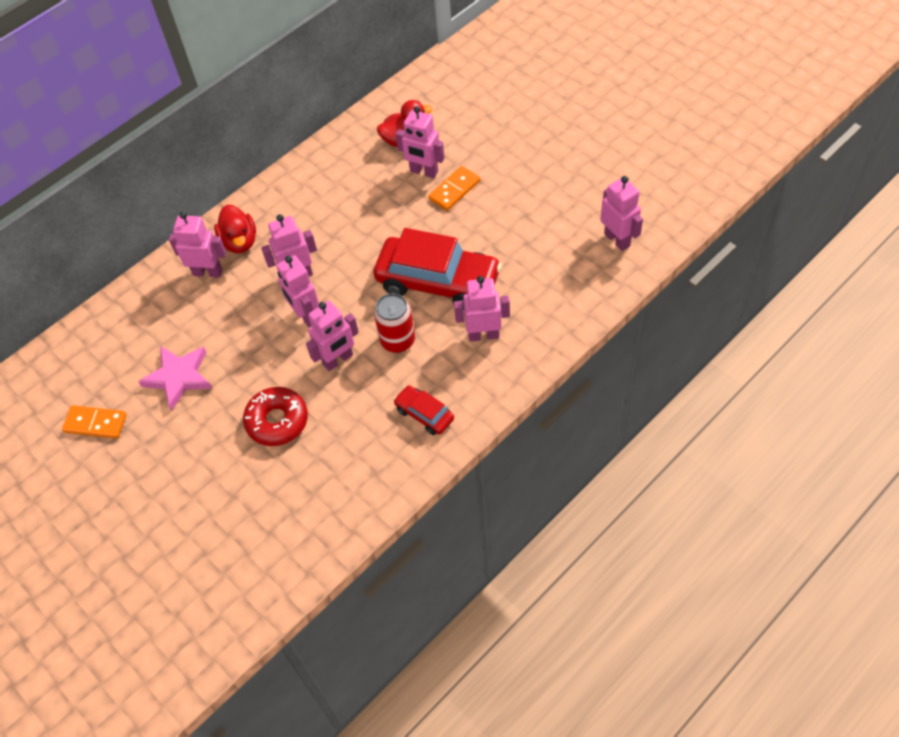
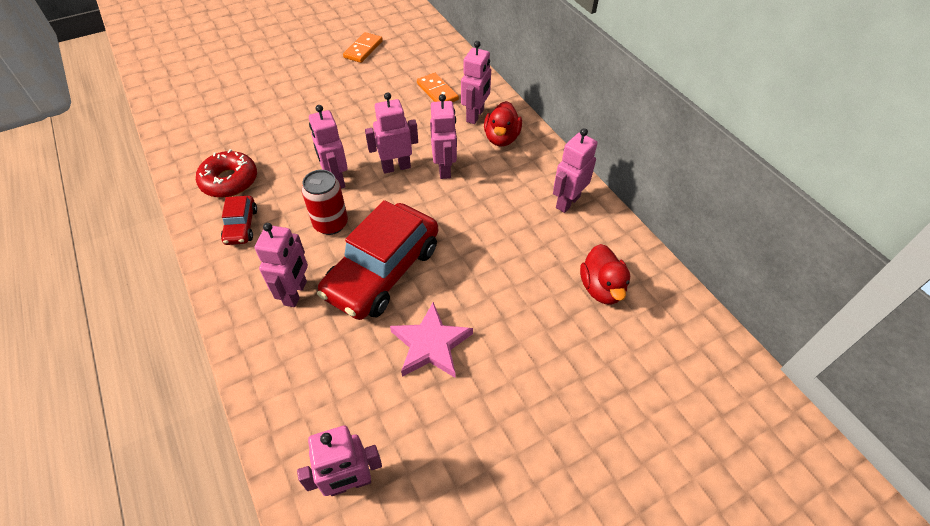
camera: 100 degrees right, 5 degrees down
(179, 377) = (377, 90): pink star -> pink star (430, 344)
(240, 241) = (501, 138): red duck -> red duck turned 75 degrees counterclockwise
(277, 421) = (301, 135): red donut -> red donut (229, 181)
(424, 172) = (544, 295): pink robot -> pink robot (567, 202)
(424, 414) = (241, 226): red car -> red car turned 120 degrees clockwise
(454, 190) = (505, 318): orange domino -> orange domino (437, 92)

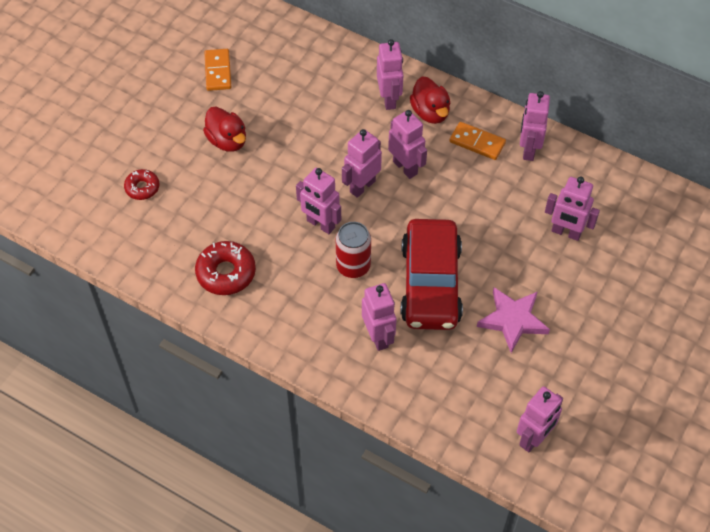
camera: 30 degrees left, 5 degrees up
(235, 98) = (142, 188): none -> red donut
(241, 226) = (279, 307): red car -> none
(437, 92) = (333, 88): orange domino -> orange domino (477, 142)
(549, 289) = (566, 232): none -> pink robot
(601, 288) = (602, 212): red duck -> red duck (227, 141)

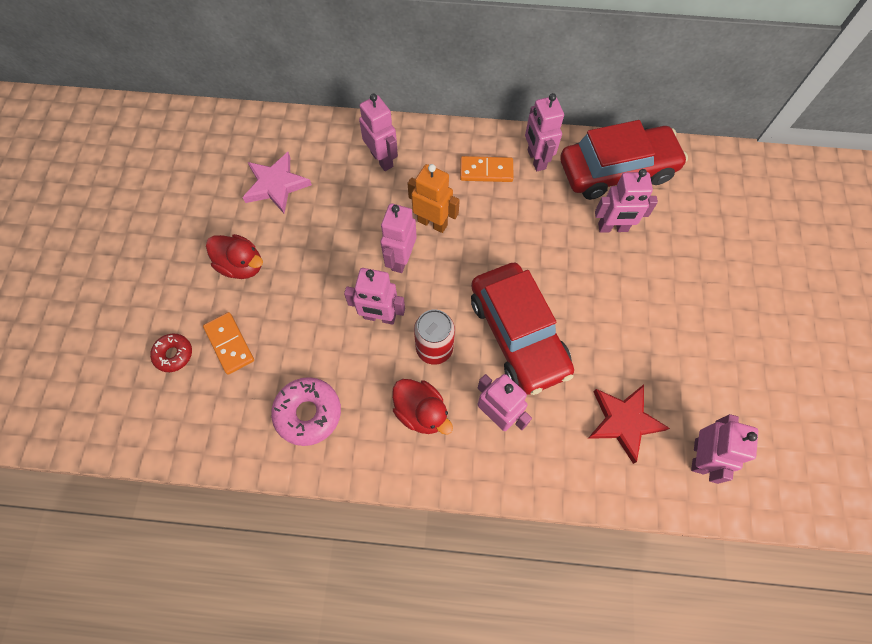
camera: 25 degrees left, 10 degrees up
(218, 71) = (197, 195): orange domino -> orange domino (229, 344)
(226, 273) = (308, 413): red donut -> pink donut
(405, 167) = (432, 223): pink robot -> orange robot
(430, 112) = (427, 158): red duck -> red duck (421, 412)
(483, 385) = (624, 421): none -> red star
(512, 320) = (613, 338): pink star -> pink star (276, 185)
(599, 186) = (617, 170): none -> red car

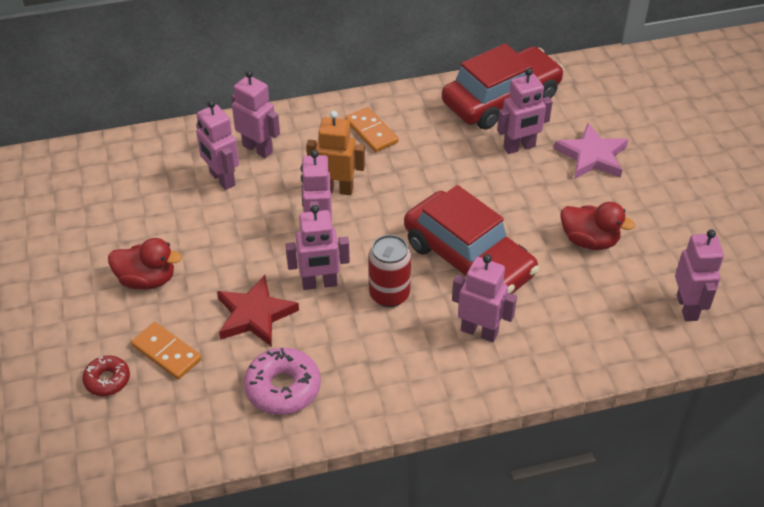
camera: 20 degrees left, 20 degrees down
(276, 185) = (152, 199): pink star -> pink star (592, 156)
(421, 412) = (401, 352): red duck -> red duck (589, 241)
(486, 171) = (371, 132): orange domino -> orange domino turned 75 degrees clockwise
(536, 159) = (417, 110): pink robot -> pink robot (222, 179)
(624, 421) = (604, 301): red star -> red star (255, 315)

